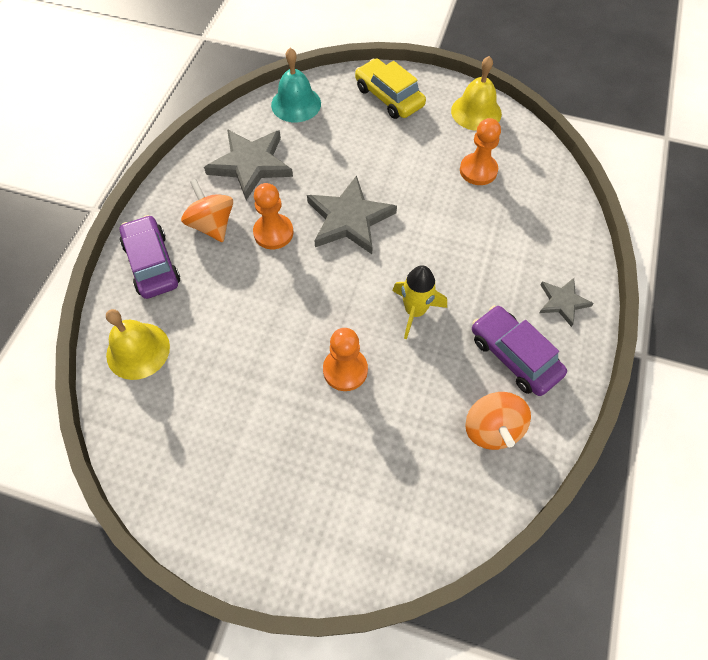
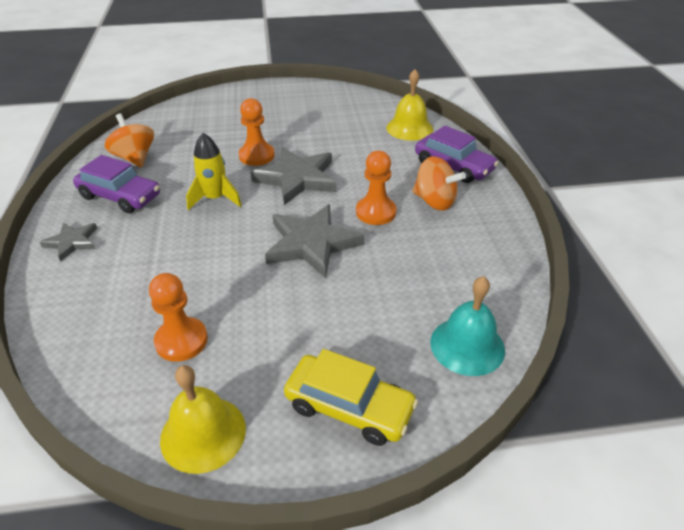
camera: 155 degrees right, 20 degrees down
(250, 165) = (451, 258): grey star -> grey star (297, 178)

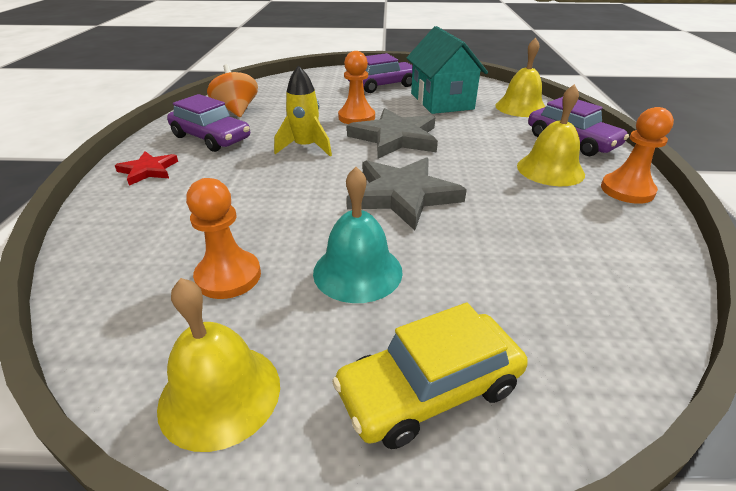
camera: 10 degrees right, 5 degrees down
(72, 242) = (148, 170): grey star -> red star
(276, 110) = (383, 85): none -> purple car
(335, 126) = (441, 101): none -> turquoise house
(349, 407) = (429, 389): yellow car -> yellow car turned 120 degrees clockwise
(376, 212) = (480, 173): orange pawn -> orange pawn (627, 190)
(434, 201) = (550, 170): orange spinning top -> yellow bell
(467, 345) = (603, 329): turquoise bell -> turquoise bell (357, 271)

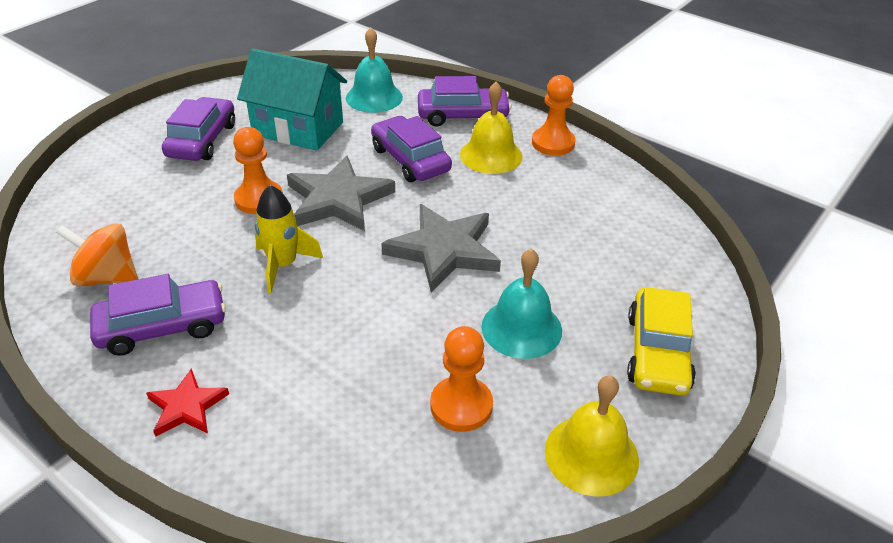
camera: 55 degrees left, 5 degrees up
(481, 143) = (410, 159): none -> purple car
(520, 107) = (374, 97): yellow bell -> turquoise bell

